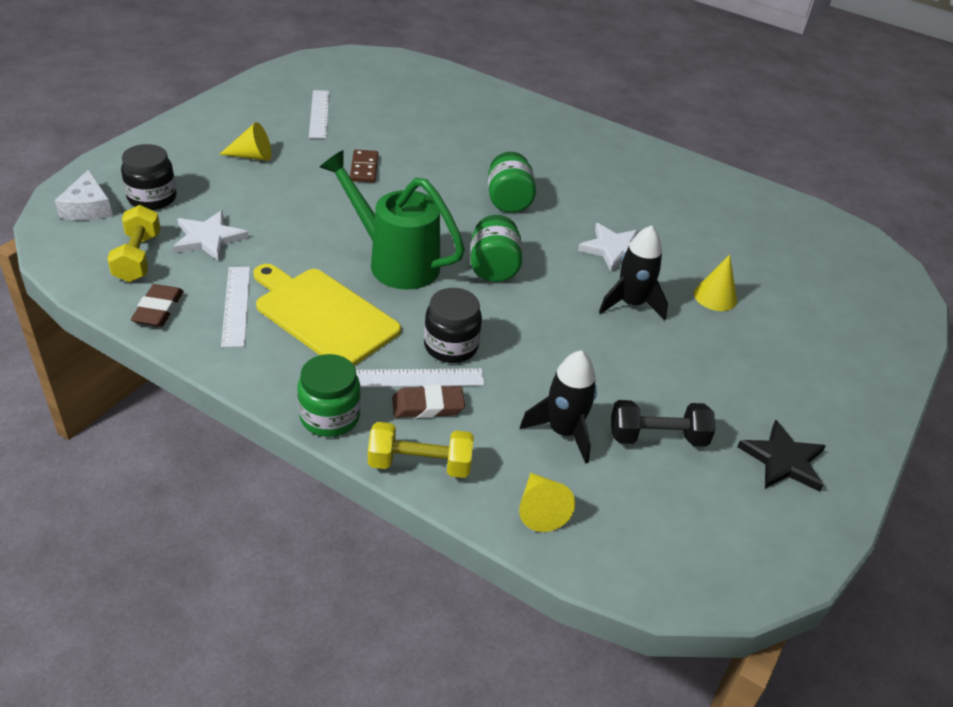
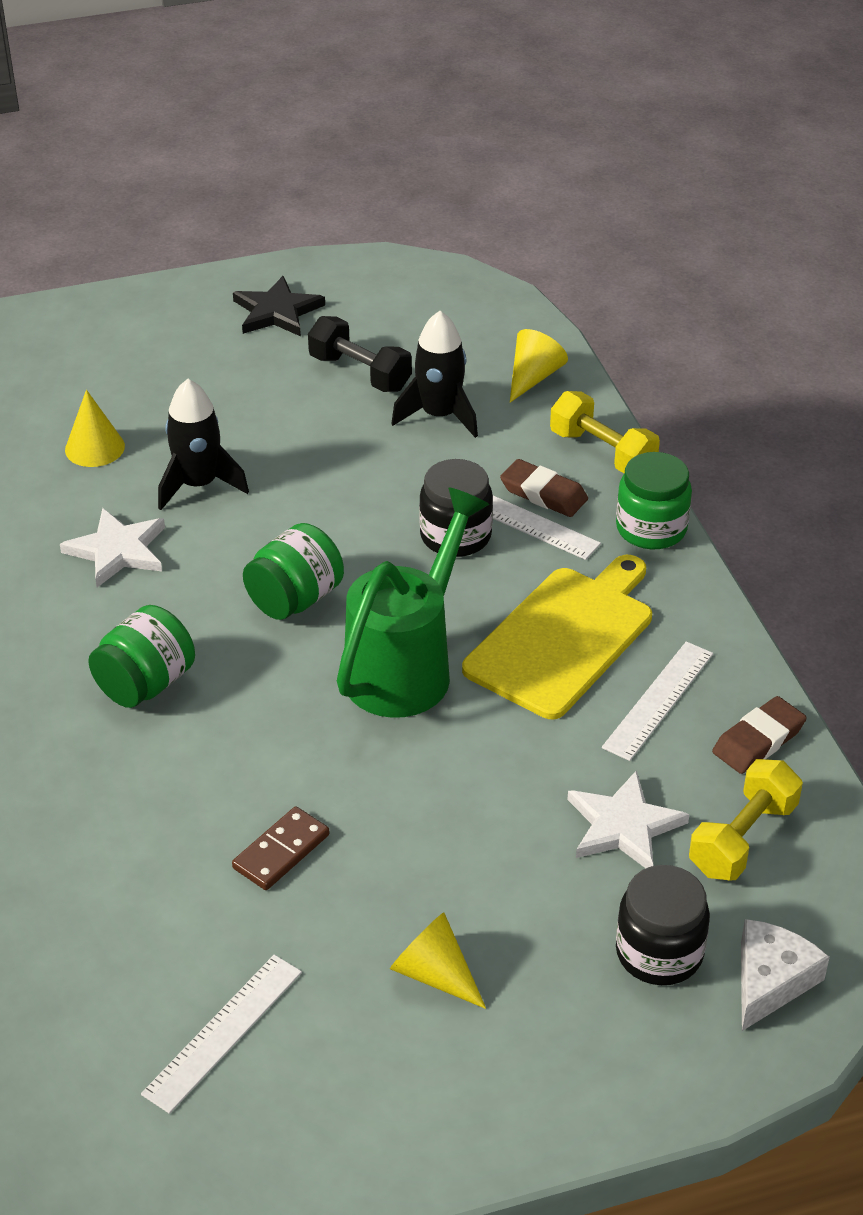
camera: 135 degrees left, 0 degrees up
(323, 315) = (563, 638): yellow cutting board -> yellow cutting board turned 135 degrees counterclockwise
(395, 261) = (407, 666): green watering can -> green watering can turned 135 degrees counterclockwise

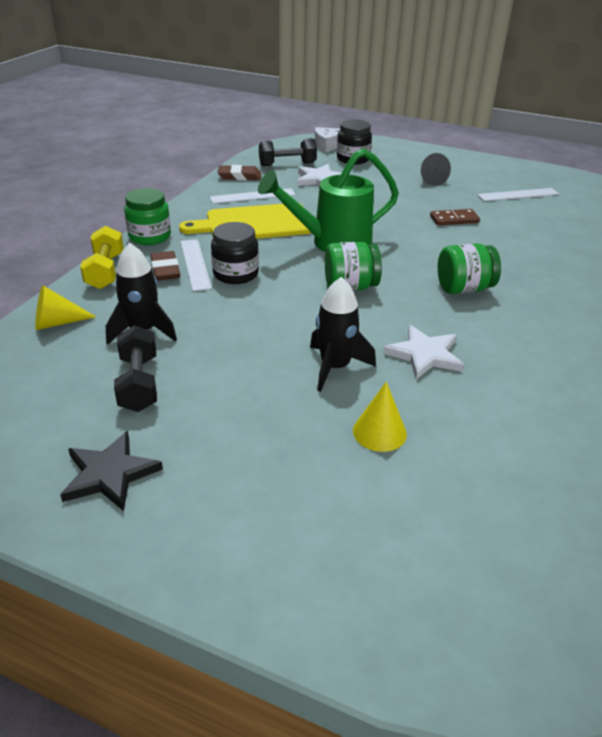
camera: 140 degrees left, 5 degrees down
(434, 974) = (430, 179): yellow cone -> black cone
(742, 838) = (287, 164): yellow dumbbell -> black dumbbell

